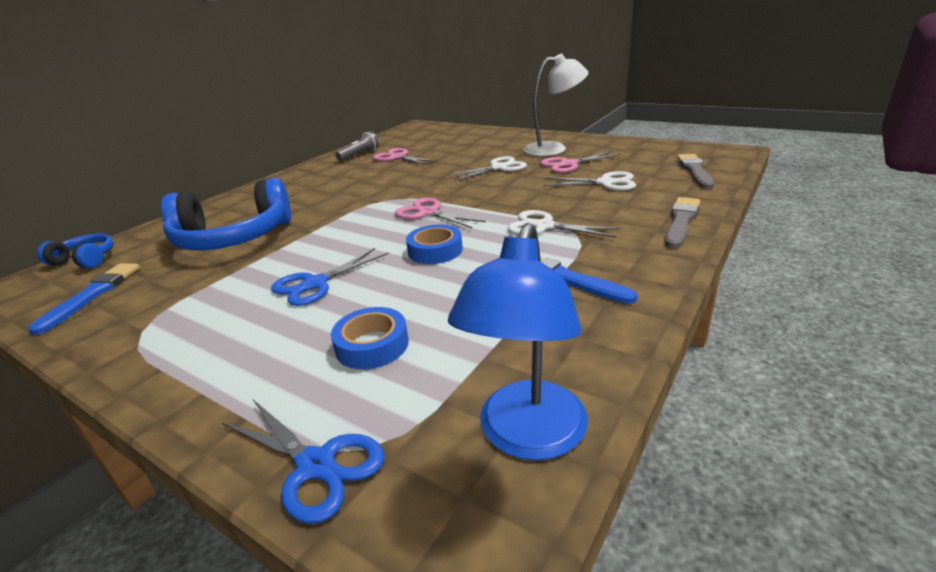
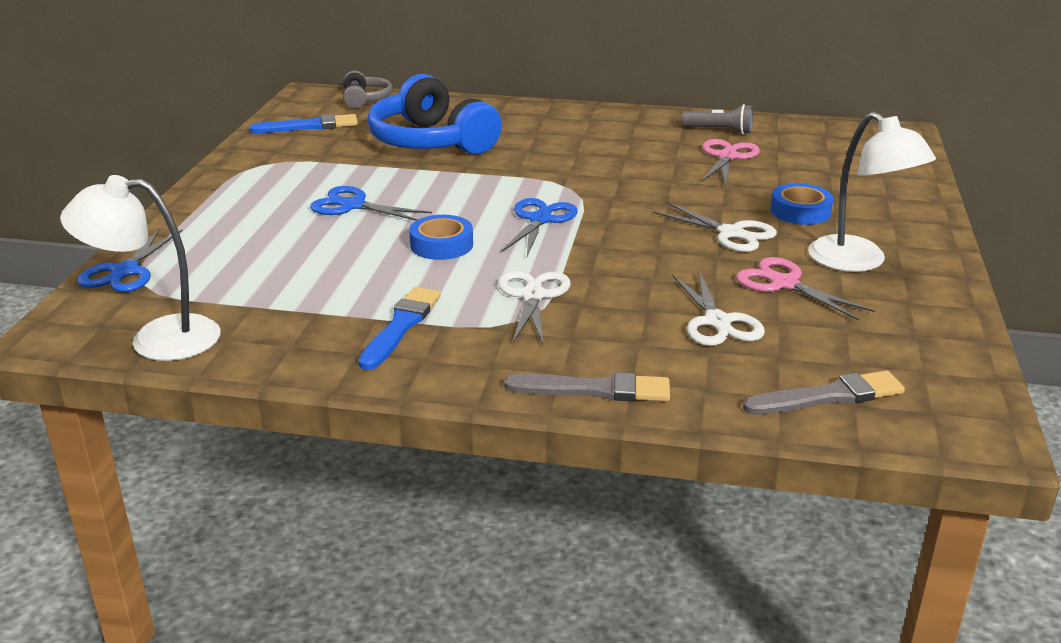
camera: 65 degrees right, 0 degrees up
(85, 260) = (365, 99): blue headphones -> grey headphones
(372, 345) = (260, 256): blue tape -> blue tape (800, 211)
(428, 213) = (540, 220): pink scissors -> blue scissors
(527, 437) = (157, 339): blue lamp -> white lamp

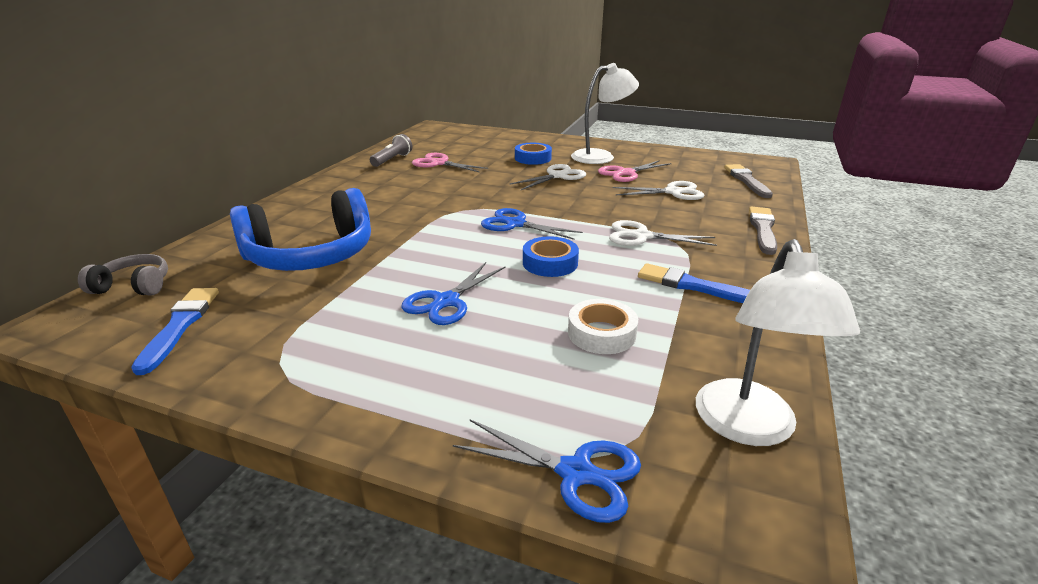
camera: 80 degrees left, 0 degrees up
(300, 276) = (601, 333): none -> white tape

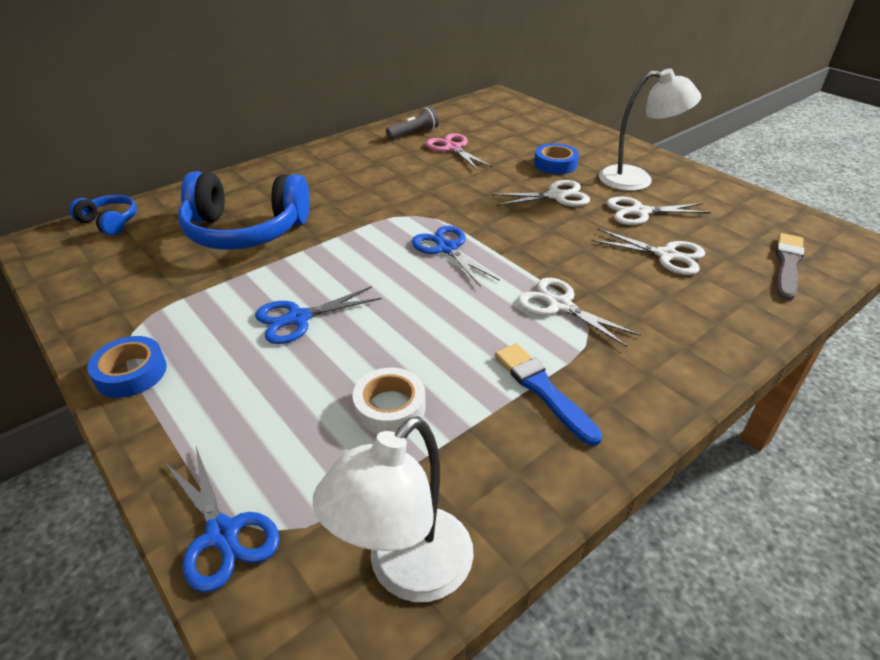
camera: 30 degrees right, 10 degrees up
(134, 286) = (109, 222): grey headphones -> blue headphones
(180, 326) = (105, 271): blue brush -> none
(550, 263) = (430, 307): blue tape -> blue tape (131, 373)
(626, 173) = (640, 212): pink scissors -> white scissors
(763, 229) = (718, 344): grey brush -> none

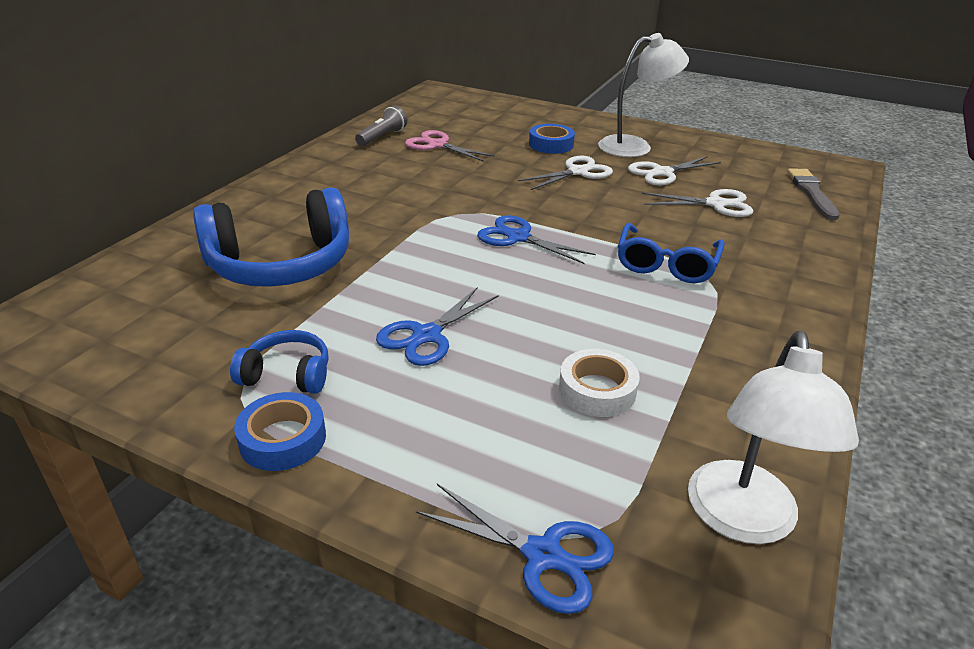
camera: 25 degrees left, 5 degrees down
(109, 222) = (88, 290): blue headphones -> blue headphones (287, 375)
(543, 390) = (717, 337): blue brush -> none
(559, 305) = (666, 264): white scissors -> blue glasses

